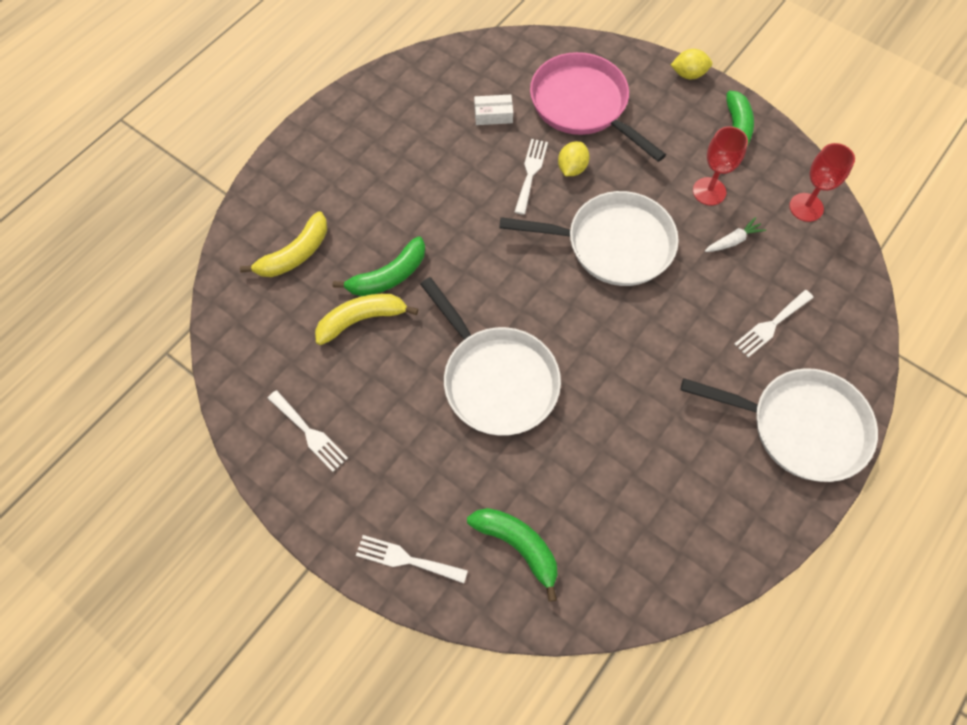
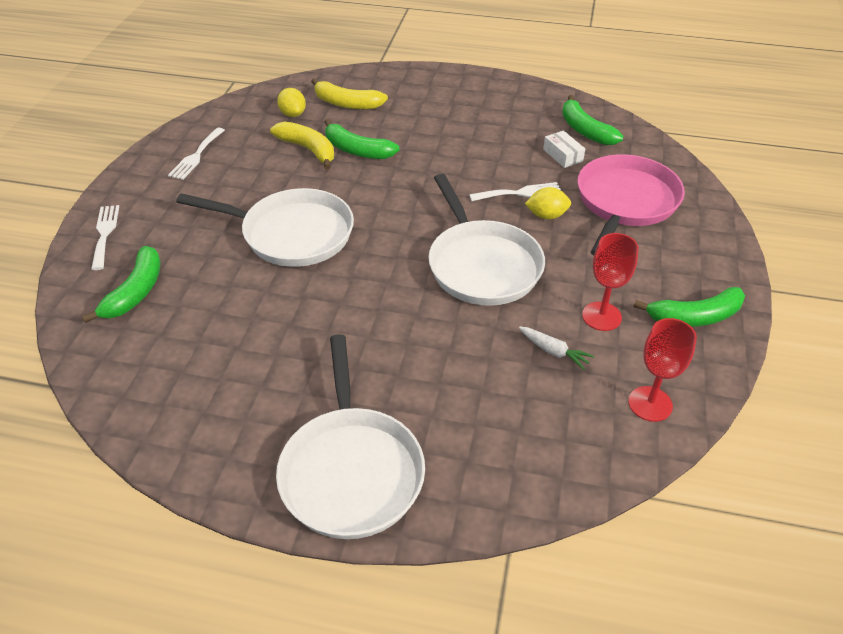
camera: 65 degrees right, 20 degrees down
(465, 80) = (585, 130): none -> green banana
(496, 380) = (291, 234): white pan -> white pan turned 105 degrees counterclockwise
(688, 74) = (738, 262): yellow lemon -> yellow lemon (293, 114)
(771, 325) = (467, 411): white fork -> none

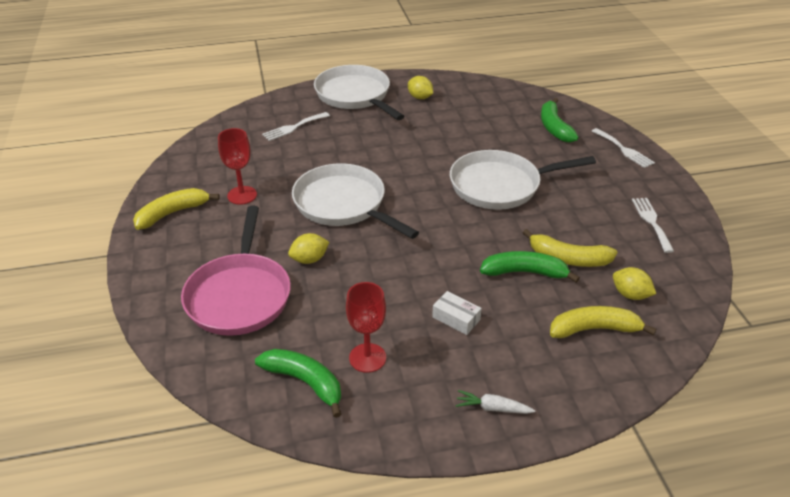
camera: 155 degrees right, 5 degrees down
(251, 423) = (420, 97): none -> yellow lemon
(520, 193) = (343, 274): white fork -> white fork (293, 127)
(553, 351) = (269, 167): white carrot -> white carrot (493, 408)
(563, 155) = (318, 334): white box -> white box (456, 318)
(650, 404) = (202, 158): red goblet -> red goblet (367, 358)
(694, 317) = (172, 213): green banana -> yellow banana

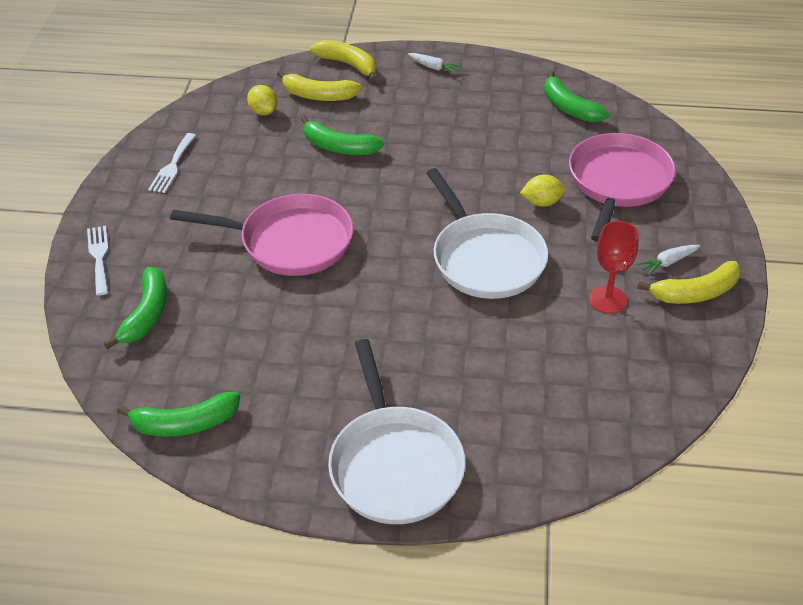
camera: 160 degrees left, 5 degrees up
(193, 231) = (667, 262): none -> white carrot
(293, 127) = (517, 410): white fork -> none
(367, 358) = (513, 113): red goblet -> none
(420, 97) = (291, 430): yellow lemon -> none
(456, 318) = (426, 125): white box -> none
(479, 89) = (185, 424): none -> green banana
(500, 185) = (290, 242): white pan -> pink pan
(568, 259) = (288, 150): yellow banana -> yellow banana (348, 65)

